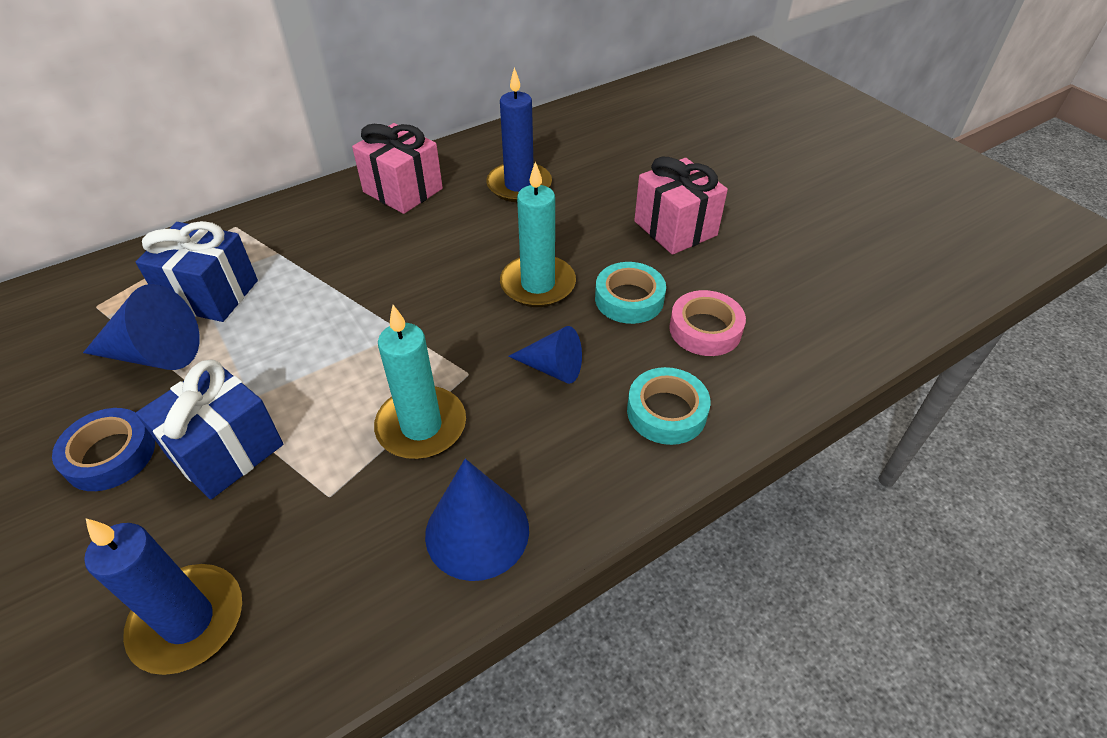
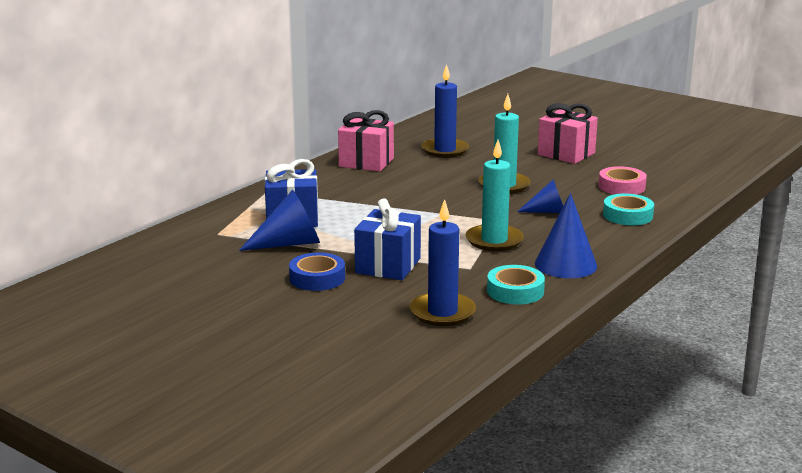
camera: 20 degrees left, 25 degrees down
(629, 299) = (566, 183): turquoise tape -> turquoise tape (515, 291)

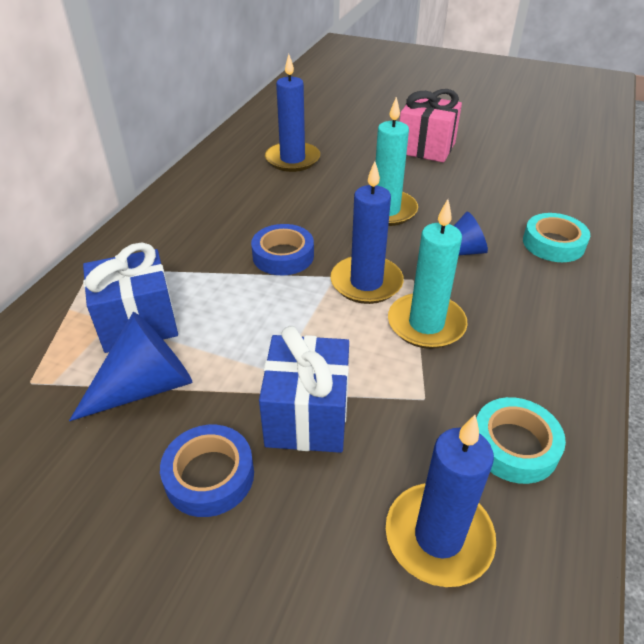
camera: 15 degrees left, 20 degrees up
(366, 162) = (208, 192): pink gift -> none
(408, 200) = (283, 256): none -> blue tape
(463, 218) = (366, 283): none -> blue candle
(565, 264) = (543, 362): blue cone -> none
(621, 187) = (515, 193): pink tape -> none

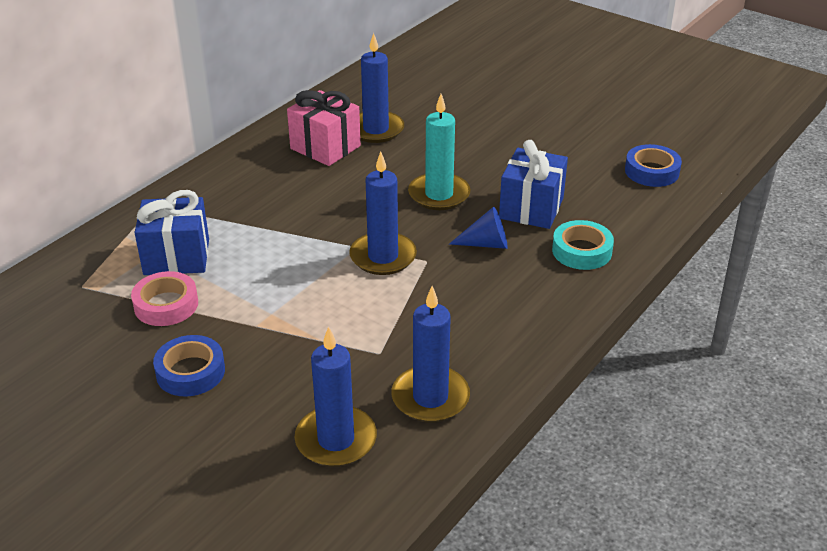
camera: 15 degrees right, 5 degrees down
(145, 386) = (166, 305): blue cone -> pink tape
(283, 256) = (321, 221): blue tape -> blue tape (651, 171)
(307, 416) = (280, 347): blue gift -> blue gift (531, 208)
(426, 148) = (519, 136): pink gift -> pink gift (325, 147)
(426, 324) = (415, 299): turquoise candle -> none
(514, 445) = (430, 397): turquoise tape -> blue candle

